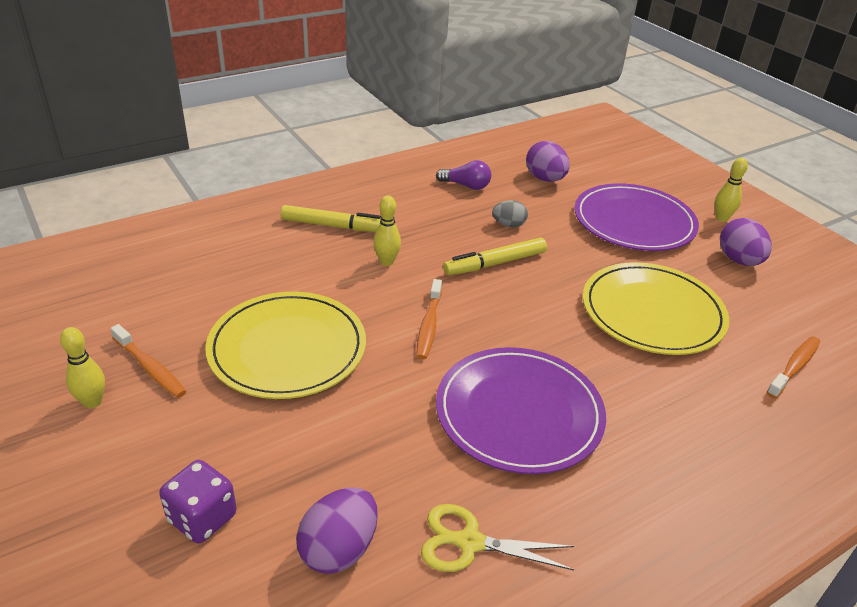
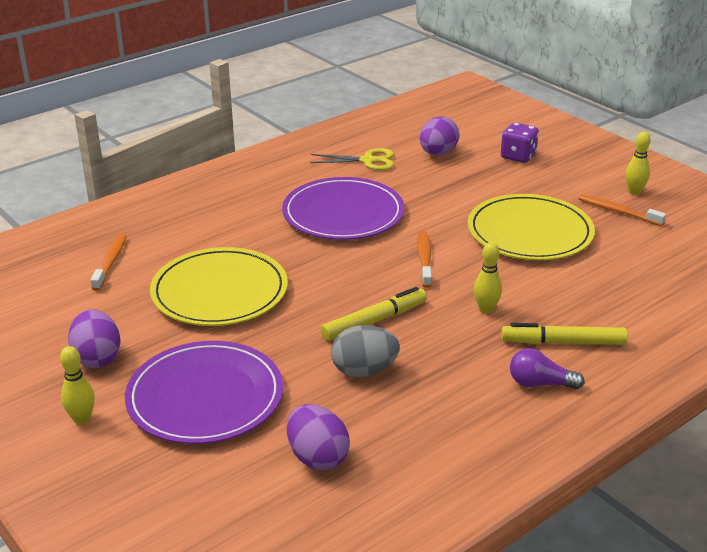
camera: 175 degrees right, 5 degrees down
(466, 186) = (429, 426): purple light bulb -> purple light bulb (540, 383)
(508, 225) = (364, 371): grey egg -> grey egg, size x1.57
(794, 367) = (110, 262): orange toothbrush -> orange toothbrush turned 150 degrees clockwise

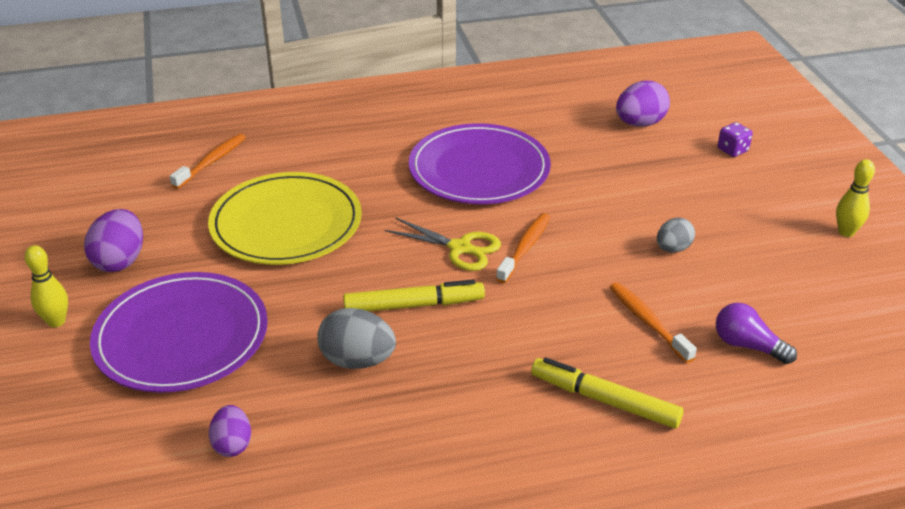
camera: 25 degrees right, 5 degrees up
(317, 457) = (232, 444): purple egg -> purple egg, size x0.64
(368, 161) = (554, 114): yellow scissors -> yellow scissors (460, 248)
(486, 309) = (546, 330): yellow bowling pin -> none
(518, 156) = (732, 150): purple dice -> purple dice, size x0.66
(530, 232) = (673, 249): yellow plate -> grey egg
(540, 383) = (536, 443): purple light bulb -> purple light bulb (747, 345)
(617, 211) = (804, 252): orange toothbrush -> orange toothbrush (648, 321)

